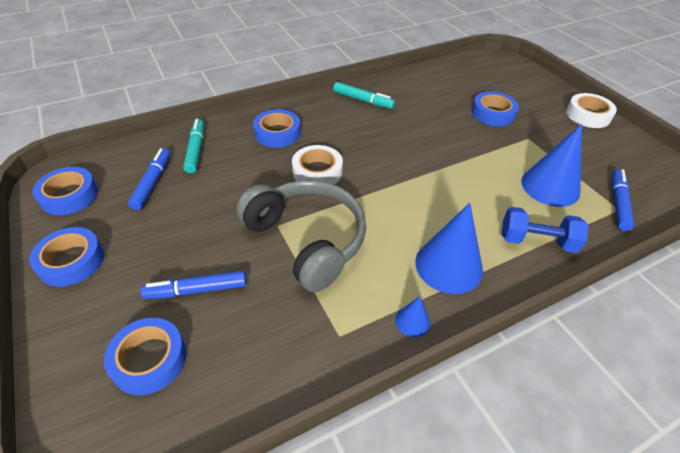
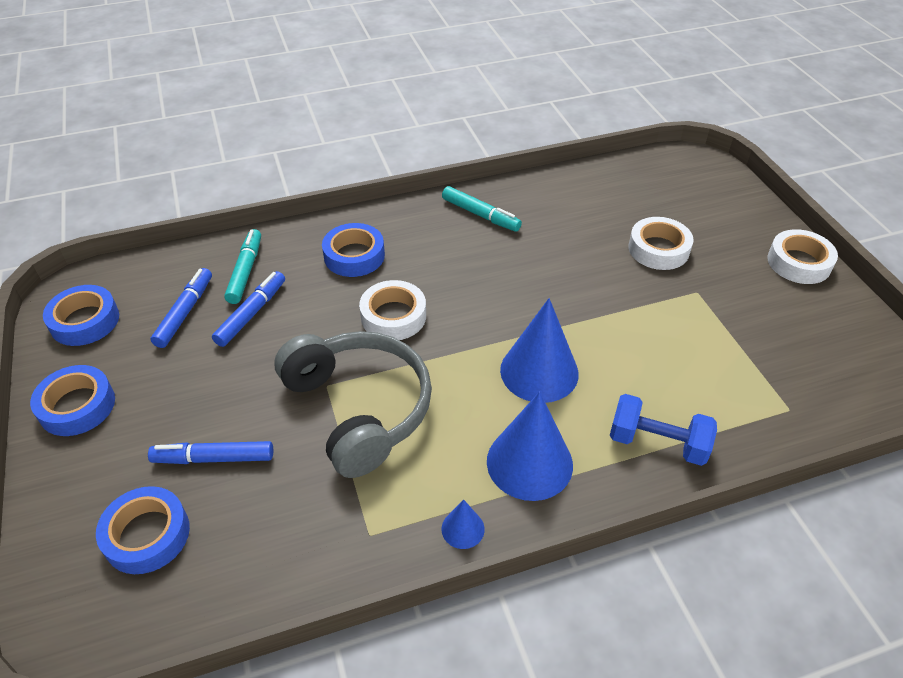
camera: 10 degrees right, 0 degrees up
(493, 113) = (658, 249): blue tape -> white tape
(550, 186) = (703, 367): blue cone -> blue cone (539, 371)
(618, 203) = (792, 401): blue marker -> blue marker (251, 314)

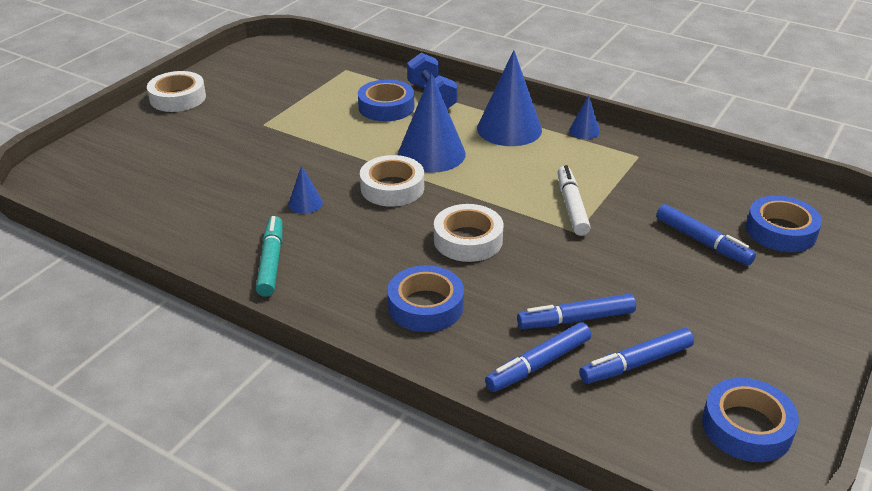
camera: 130 degrees left, 10 degrees down
(77, 406) = (795, 344): blue tape -> blue tape (386, 107)
(245, 271) = (538, 364): turquoise marker -> blue marker
(358, 409) = (571, 206): grey headphones -> white marker
(536, 259) = (305, 203): none -> blue cone
(658, 249) = (223, 154): white tape -> white tape (392, 188)

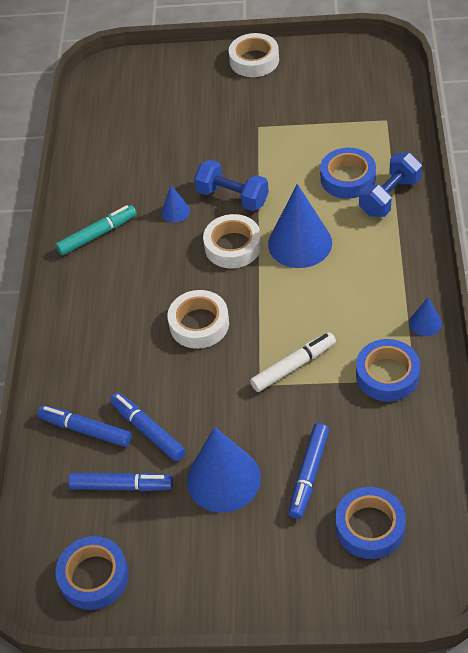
camera: 65 degrees right, 15 degrees up
(331, 167) = (232, 197): none -> blue dumbbell
(426, 306) = (106, 339): blue tape -> blue tape (387, 375)
(509, 129) = (382, 271): blue cone -> blue cone (223, 479)
(636, 363) = (121, 486): blue marker -> blue marker turned 150 degrees clockwise

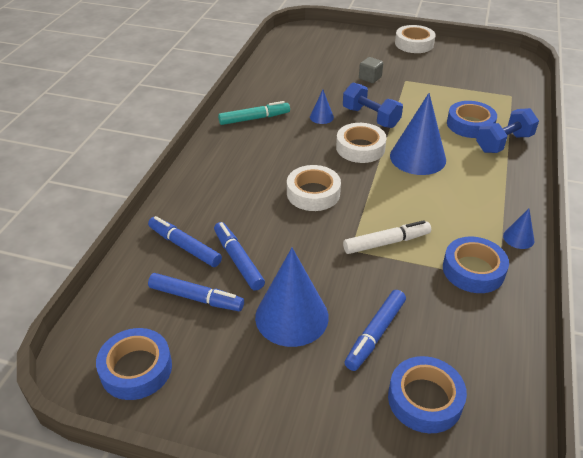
camera: 10 degrees right, 10 degrees down
(215, 133) = (370, 78): none -> grey cube

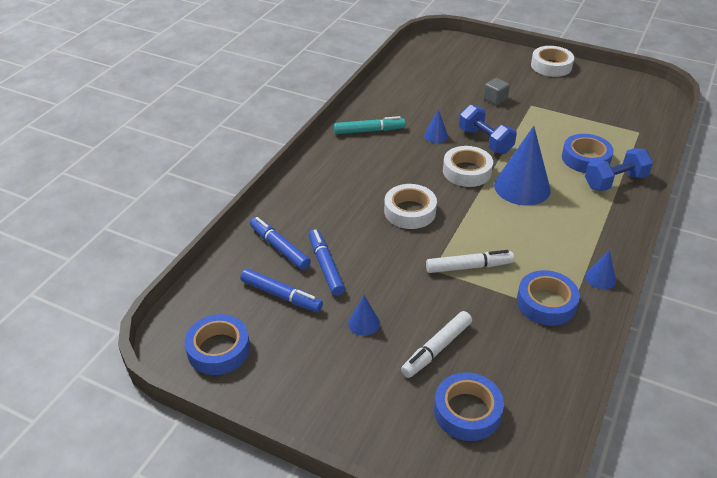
camera: 10 degrees right, 0 degrees up
(291, 316) = (364, 323): blue cone -> blue cone, size x0.47
(375, 334) = (436, 349): blue marker -> white marker

